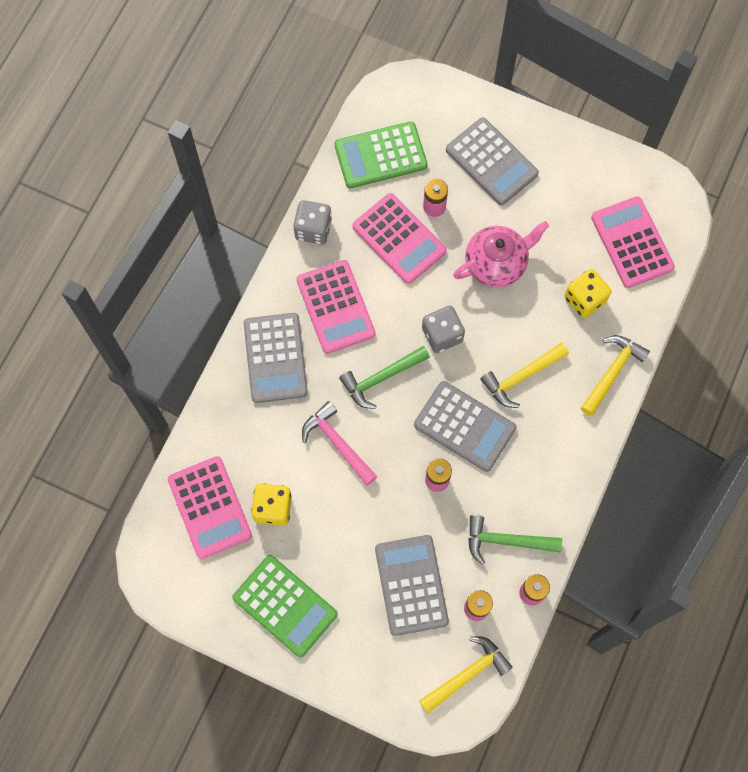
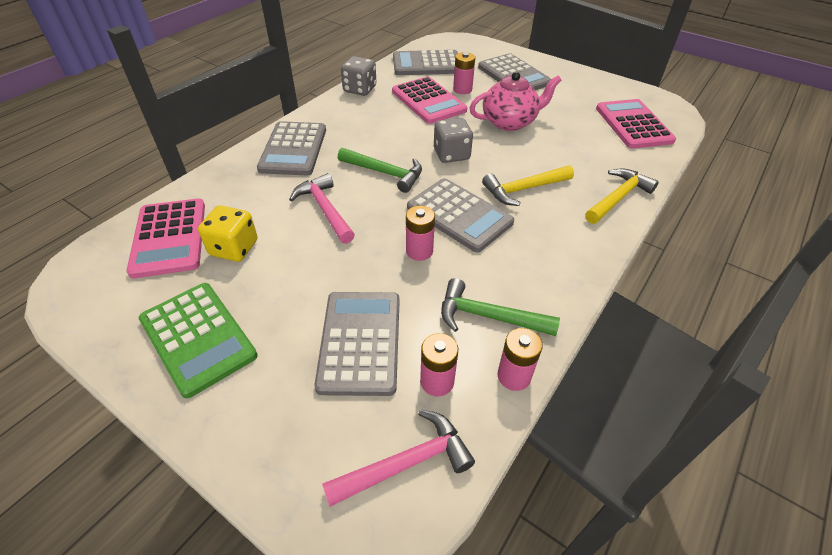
camera: 10 degrees right, 25 degrees down
(336, 307) = (361, 128): pink calculator -> none
(380, 156) = (426, 64): green calculator -> grey calculator
(381, 378) = (385, 173): green hammer -> green hammer turned 135 degrees counterclockwise
(467, 674) = (406, 463): yellow hammer -> pink hammer
(584, 299) = (589, 150): yellow dice -> none

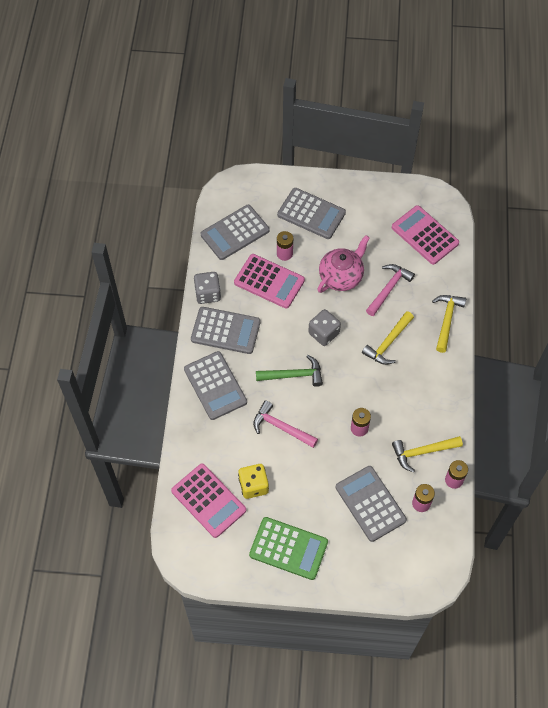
camera: 30 degrees left, 15 degrees up
(406, 463) = (433, 549): pink hammer -> pink hammer (389, 288)
(459, 215) = (363, 387): grey calculator -> grey calculator (225, 331)
(488, 316) = (422, 452): green hammer -> yellow hammer

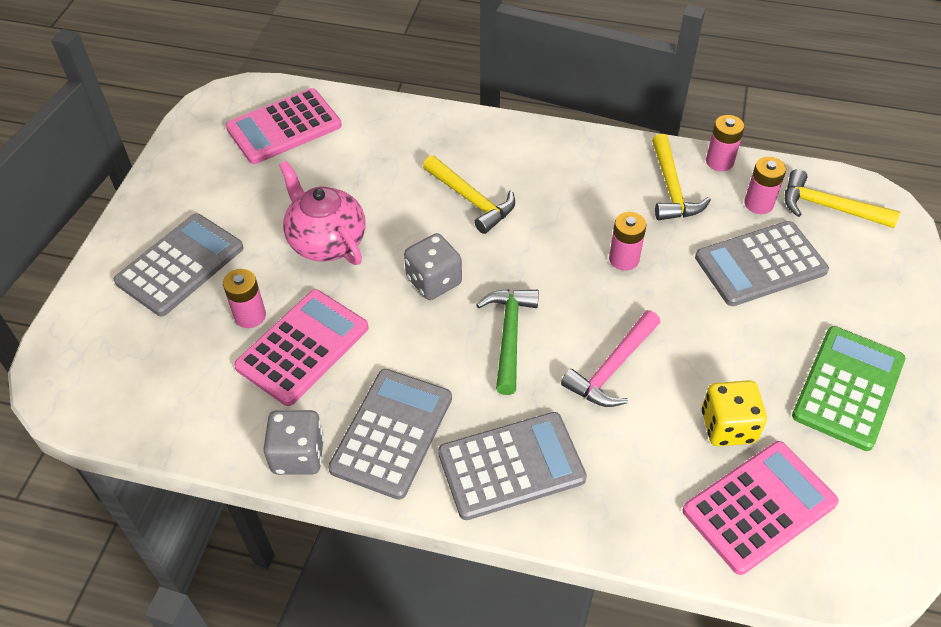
camera: 80 degrees left, 10 degrees down
(235, 233) = (172, 390): grey calculator -> none
(389, 288) = (369, 184): pink hammer -> none
(446, 320) = (446, 127): yellow hammer -> yellow hammer (828, 207)

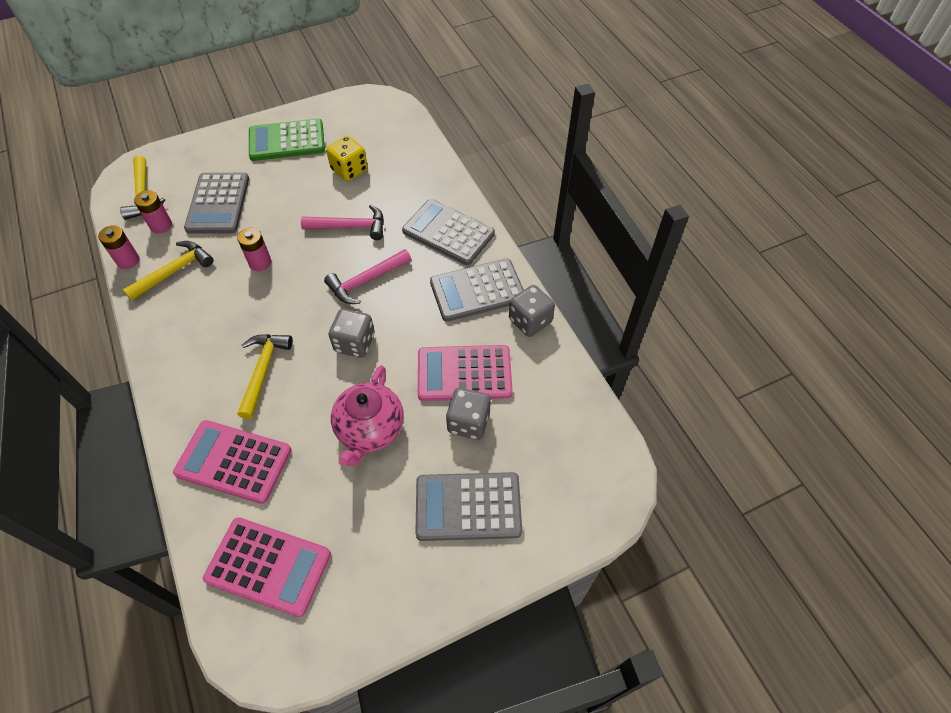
camera: 130 degrees left, 5 degrees up
(250, 316) = (468, 422): pink battery -> grey dice
(509, 335) = (366, 281): green hammer -> pink hammer
(759, 507) = (386, 143): pink calculator -> pink calculator (233, 462)
(760, 264) = (218, 204): grey calculator -> grey calculator turned 60 degrees clockwise

